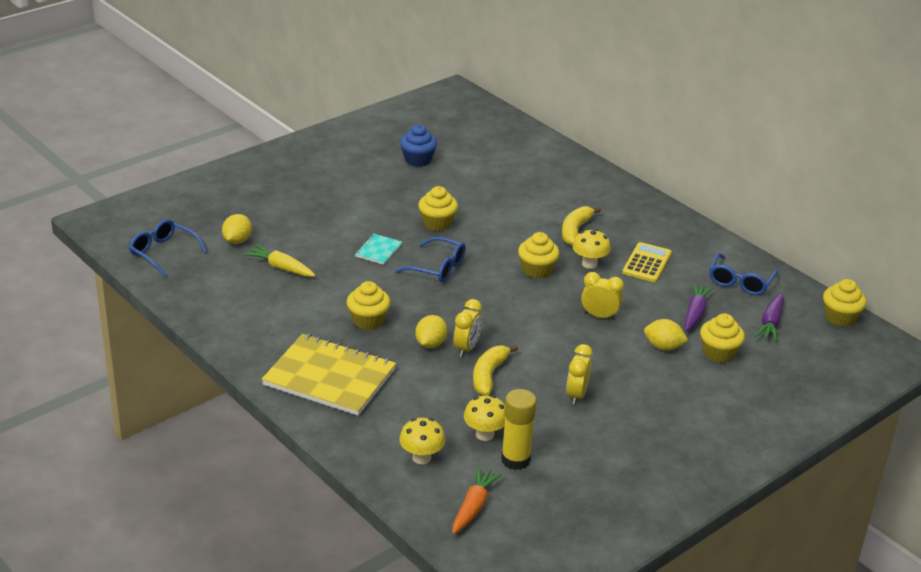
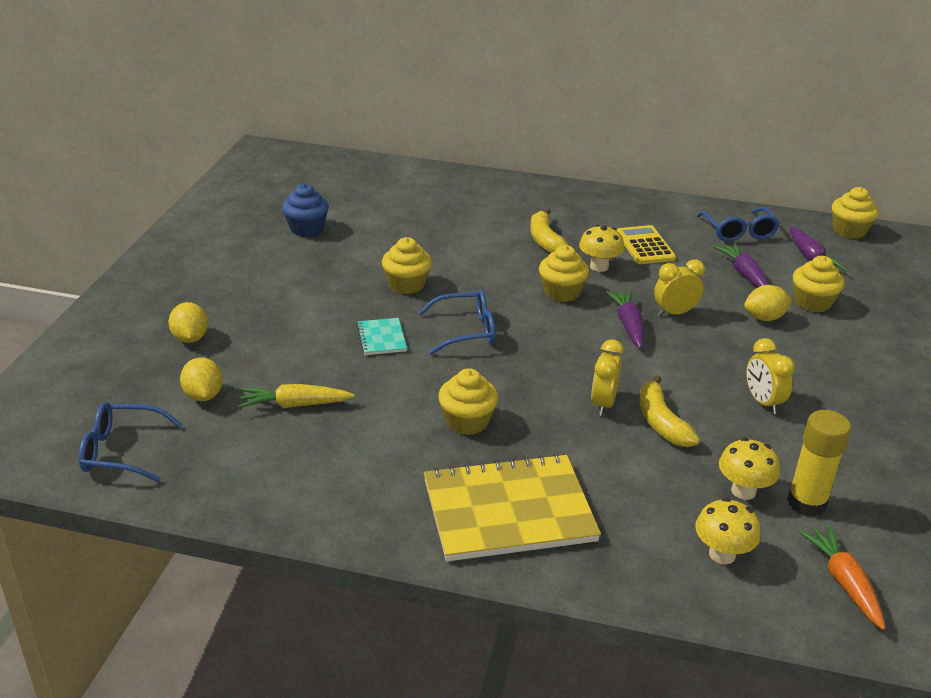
camera: 35 degrees left, 0 degrees up
(430, 344) = (563, 416): yellow lemon -> yellow lemon (190, 338)
(466, 348) = (603, 404): yellow clock -> yellow clock turned 150 degrees counterclockwise
(554, 310) = (628, 325): none -> purple carrot

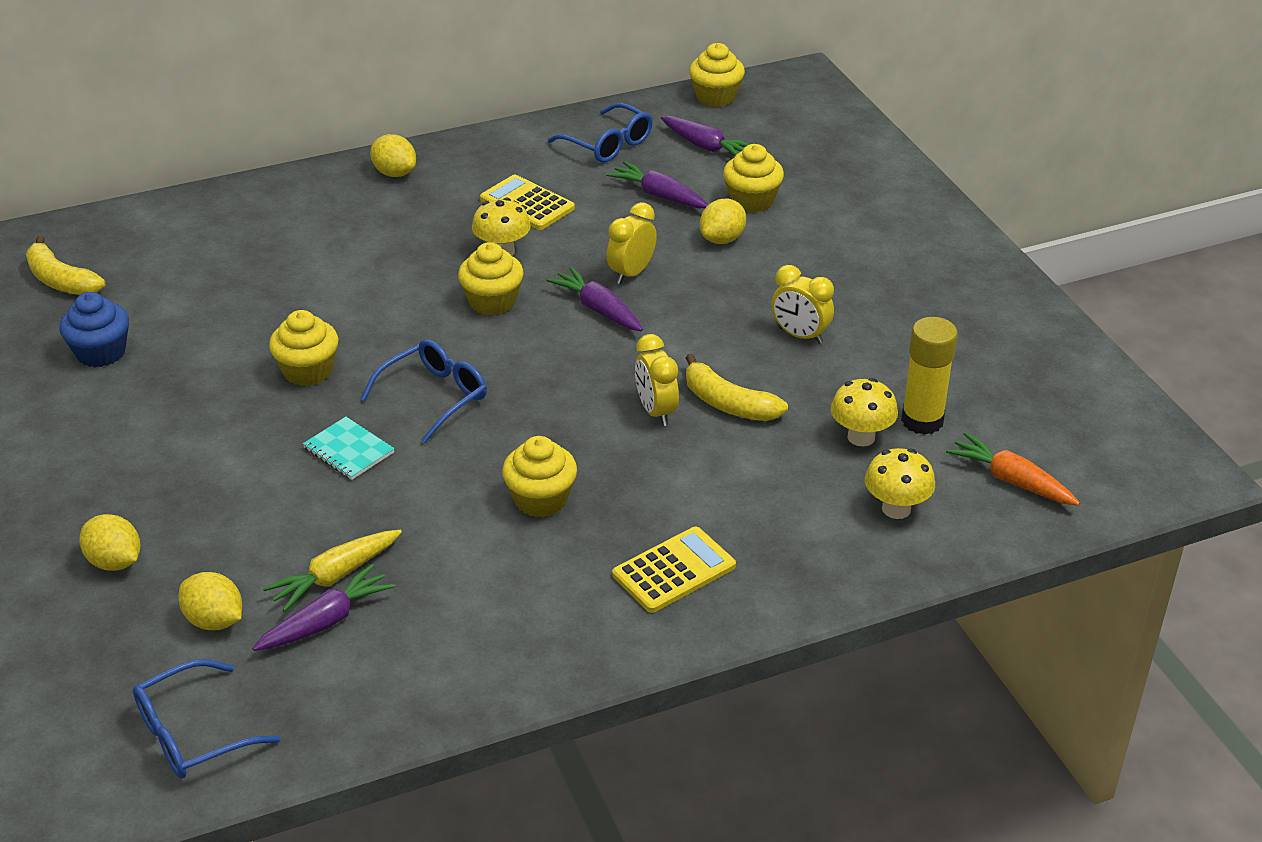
camera: 35 degrees left, 5 degrees up
(261, 427) = (326, 621): none -> purple carrot
(508, 511) = (674, 570): yellow notebook -> yellow calculator
(545, 240) = (412, 243): yellow banana -> yellow banana (61, 280)
(577, 199) = (394, 173): none -> yellow lemon

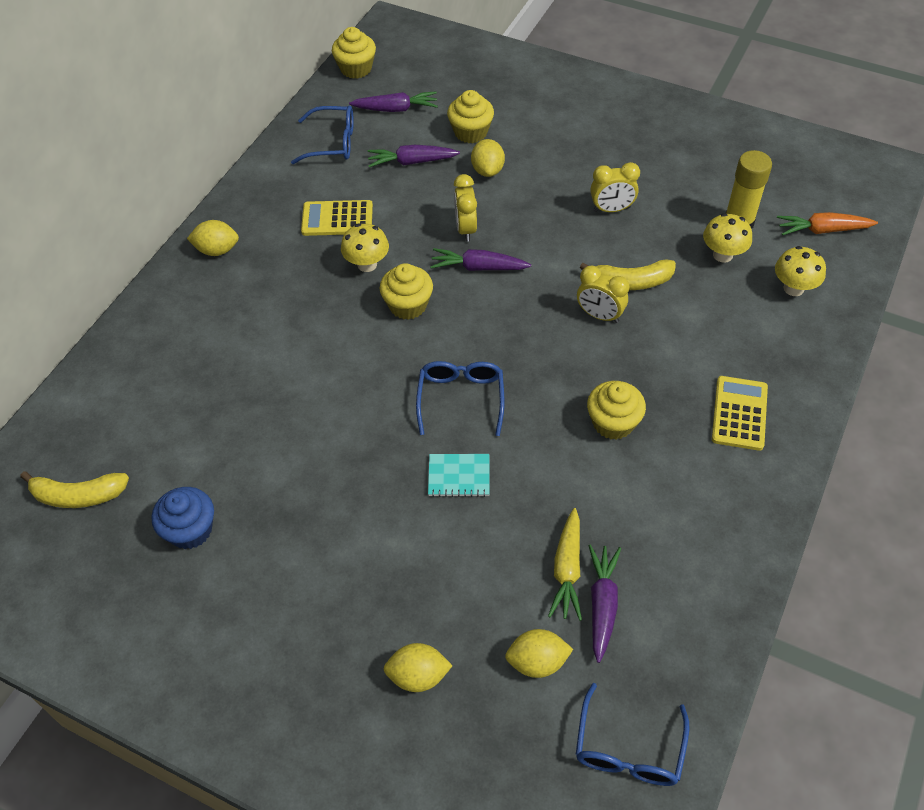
camera: 40 degrees left, 15 degrees up
(308, 371) = (356, 438): yellow cupcake -> none

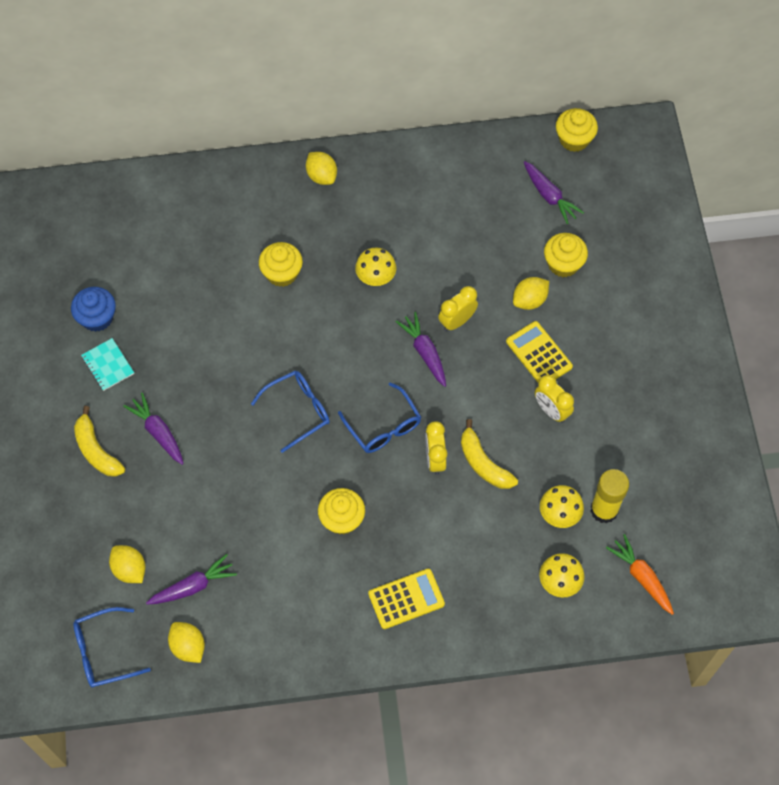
camera: 55 degrees right, 10 degrees up
(78, 495) = (81, 239): yellow banana -> yellow banana (96, 450)
(333, 143) = (480, 177): blue glasses -> blue glasses (384, 427)
(337, 219) = (405, 231): yellow calculator -> yellow calculator (539, 354)
(408, 305) = (356, 328): yellow cupcake -> yellow cupcake (282, 273)
(412, 162) = (499, 243): purple carrot -> purple carrot (158, 432)
(418, 676) = (80, 507): yellow lemon -> yellow lemon (188, 646)
(459, 476) = (234, 446): turquoise notebook -> turquoise notebook (108, 365)
(567, 570) = (205, 552): yellow carrot -> none

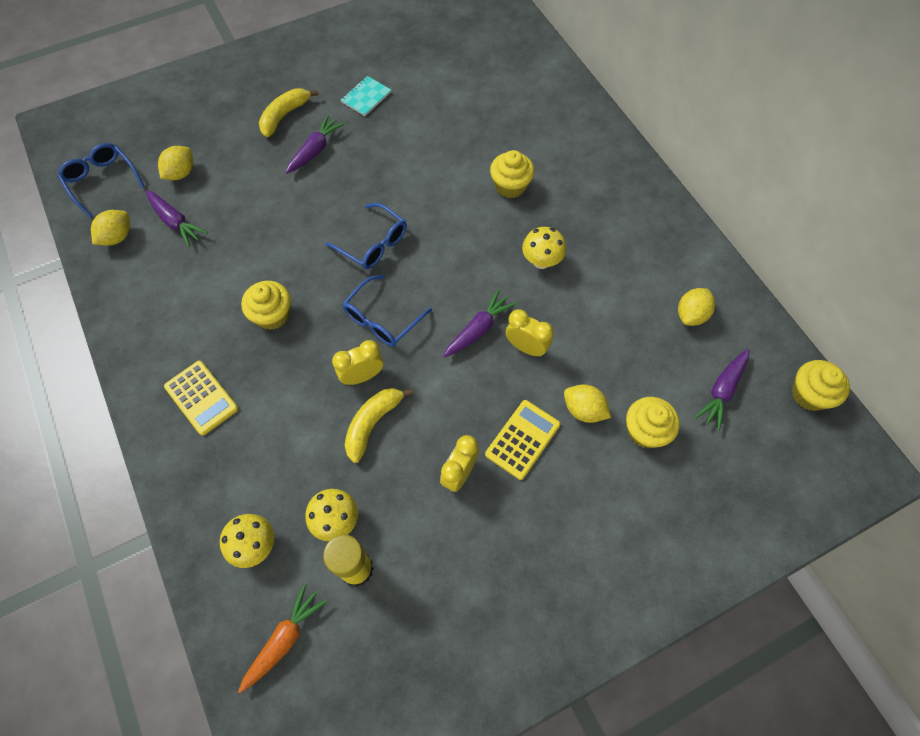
camera: 70 degrees right, 0 degrees up
(97, 318) = (407, 76): blue cupcake -> none
(321, 176) = (629, 183): yellow lemon -> yellow lemon (691, 315)

